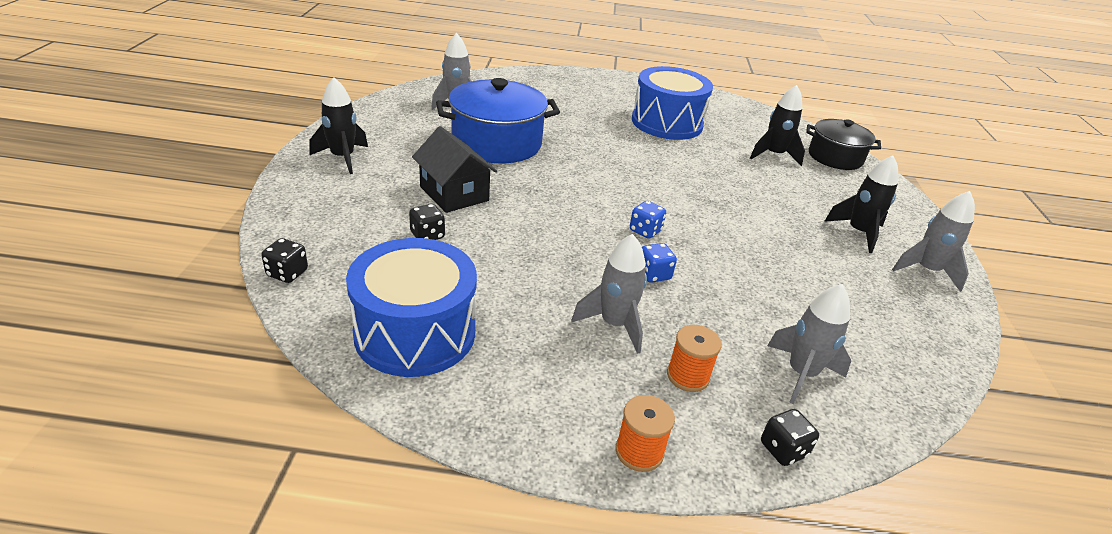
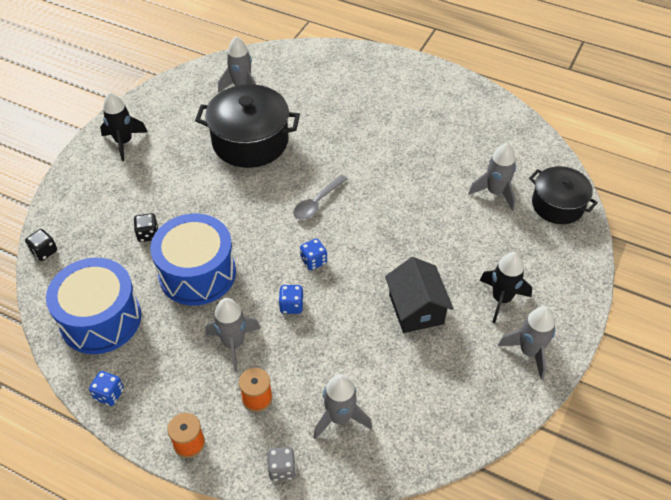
camera: 25 degrees right, 15 degrees up
(454, 193) = (188, 195): black house -> black house (416, 309)
(482, 419) = (109, 394): none -> blue dice
(496, 143) = (250, 141): blue pot -> black pot
(608, 182) = (317, 202): none -> grey spoon
(667, 123) = (419, 135): blue drum -> blue drum (197, 273)
(773, 155) = (495, 193): black rocket -> grey rocket
(783, 449) = (282, 469): black dice -> grey dice

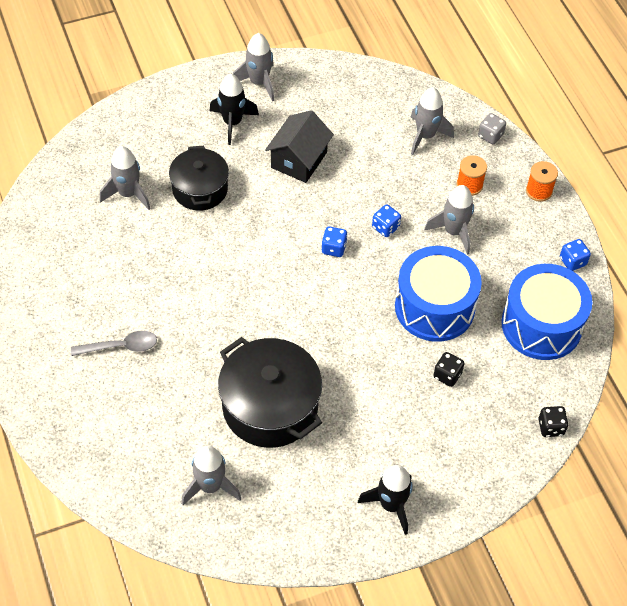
camera: 140 degrees left, 5 degrees up
(317, 202) = (277, 295): grey spoon -> grey spoon (120, 346)
(557, 205) = (97, 149): black pot -> black pot (200, 189)

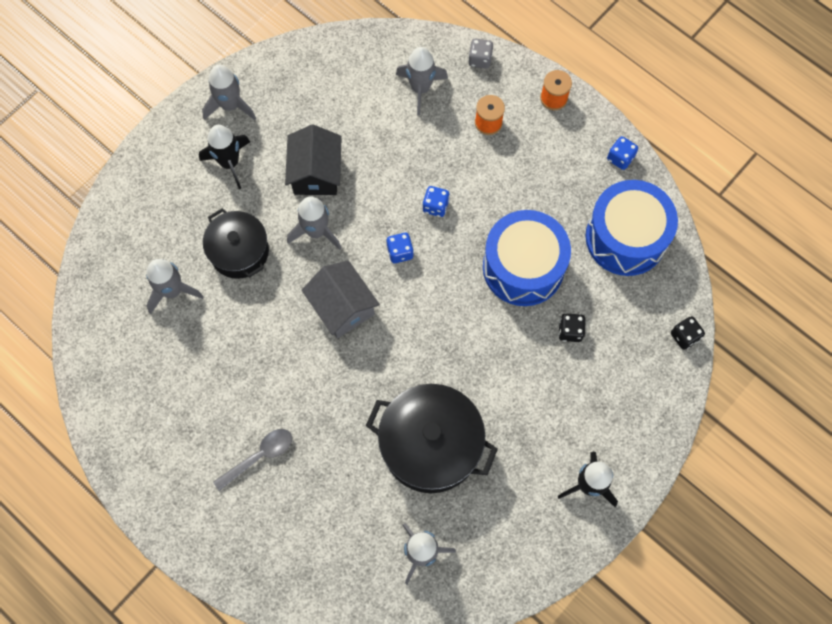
camera: 25 degrees left, 15 degrees up
(259, 267) = (342, 307): none -> grey house
(453, 232) = (499, 179): grey rocket -> grey rocket (316, 231)

